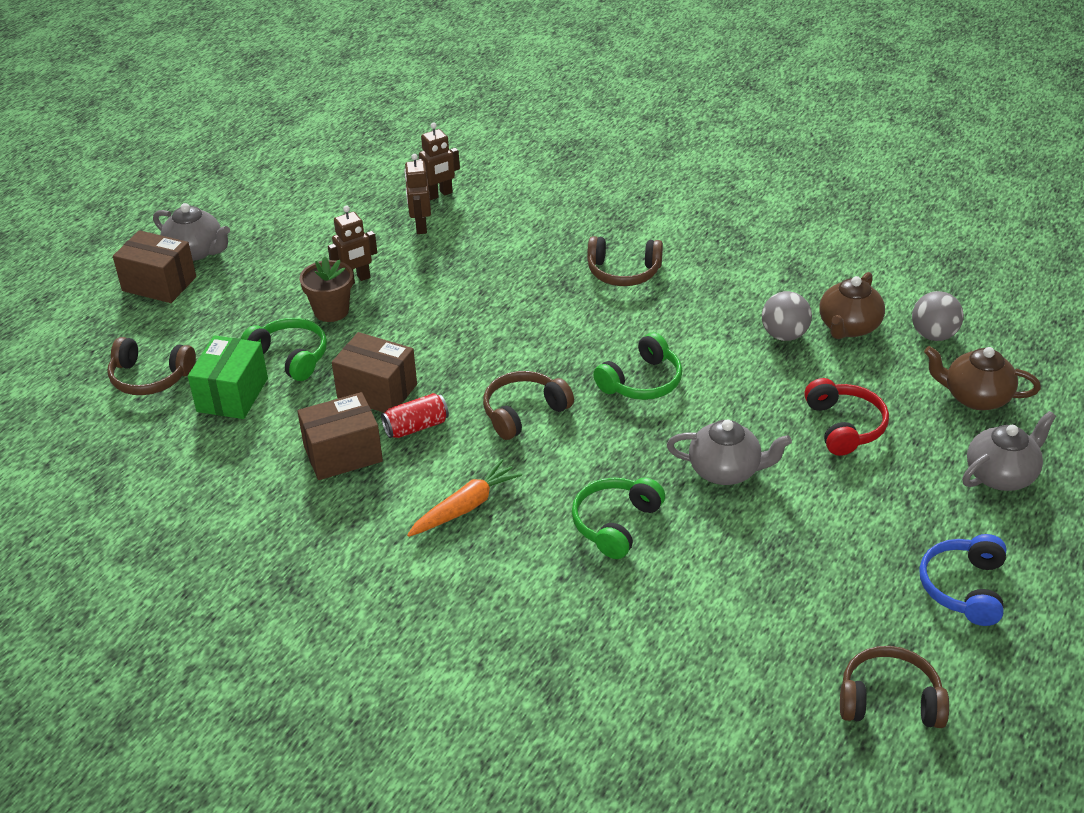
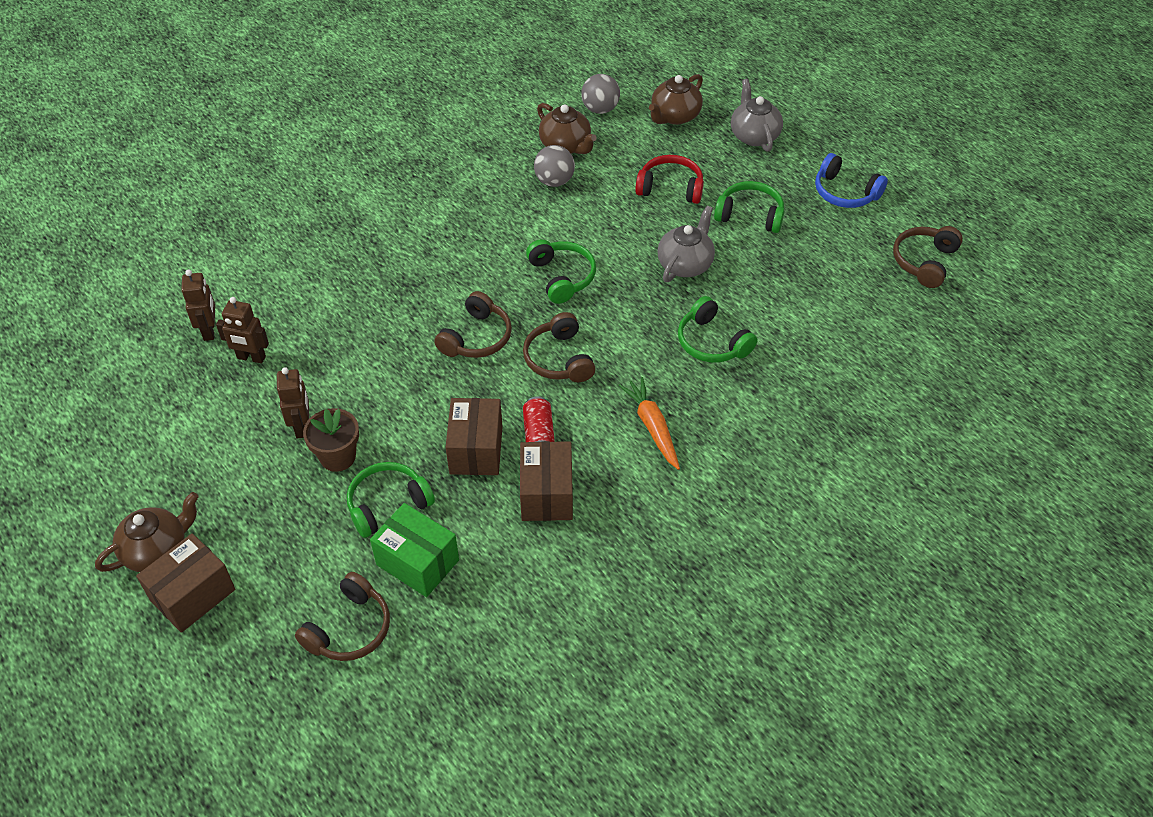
camera: 70 degrees left, 10 degrees up
(196, 251) = (157, 550): grey teapot -> brown teapot
(377, 391) = (476, 450): brown box -> brown box turned 45 degrees counterclockwise
(623, 272) = (417, 243): brown headphones -> brown headphones (477, 338)
(850, 506) = (750, 215): none -> green headphones

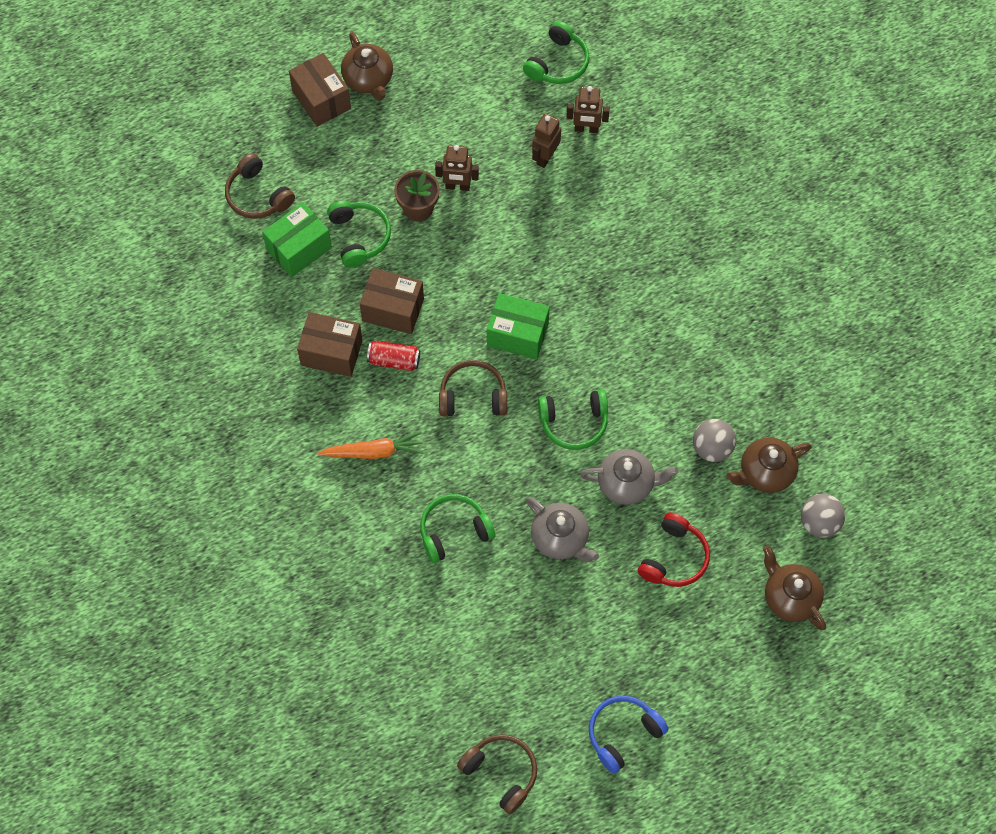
camera: 105 degrees right, 15 degrees up
(477, 338) = (517, 334): brown headphones -> green box
(750, 215) = (614, 623): green headphones -> green headphones (558, 63)
(754, 136) = (738, 671): grey teapot -> grey teapot (626, 483)

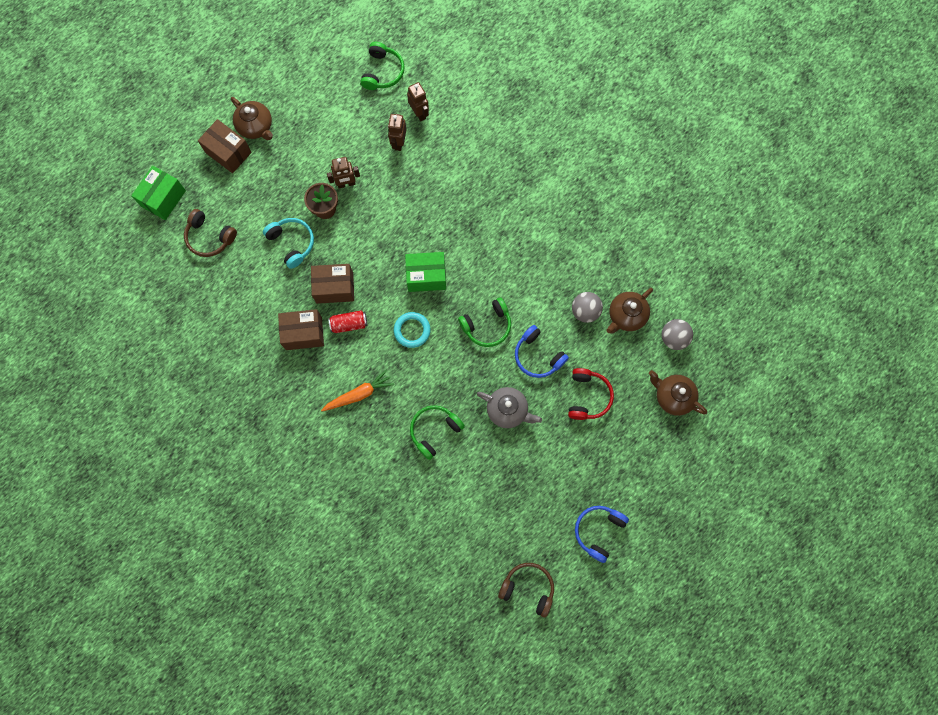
camera: 20 degrees left, 10 degrees up
(299, 249) = (253, 266): green box -> green box (163, 198)
(359, 236) = (292, 243): green headphones -> turquoise headphones
(473, 396) = (412, 330): brown headphones -> turquoise ring
(586, 129) = (419, 113): brown robot -> brown robot turned 105 degrees counterclockwise
(626, 483) = (537, 356): grey teapot -> blue headphones

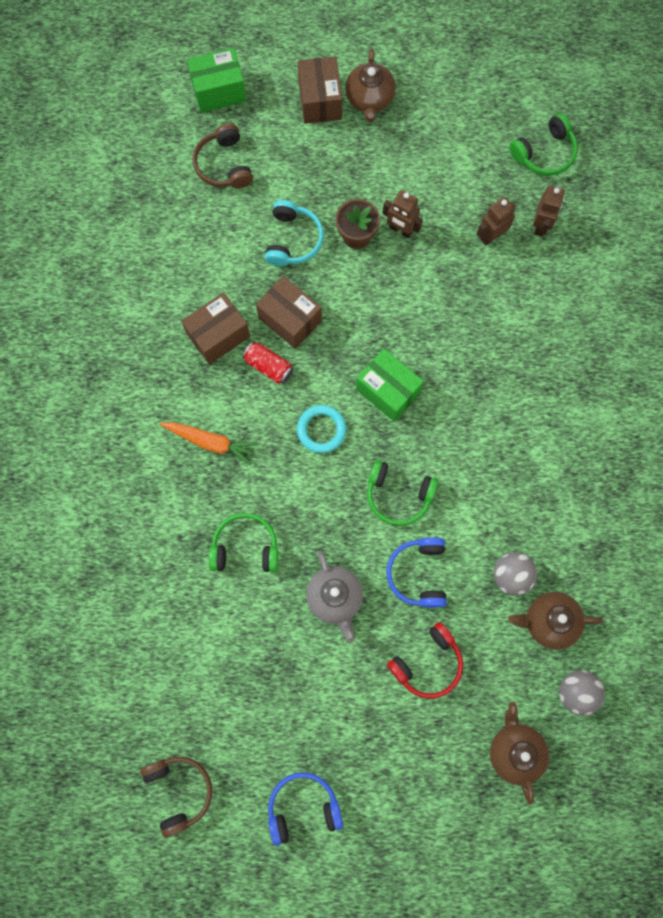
camera: 45 degrees right, 0 degrees up
(304, 333) = (218, 335): brown box -> brown box turned 75 degrees counterclockwise

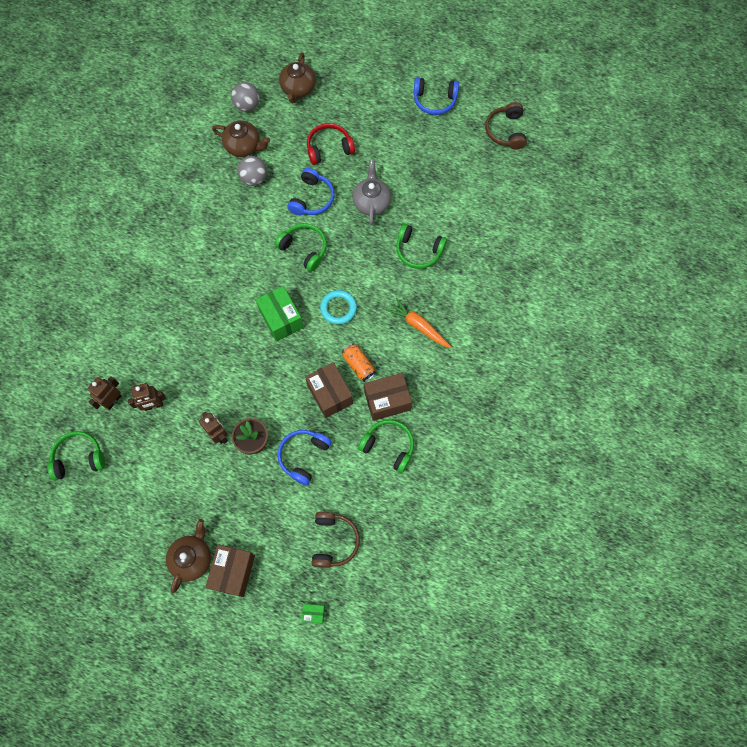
camera: 160 degrees left, 5 degrees down
(198, 284) = (389, 446): none -> green headphones
(219, 91) = (313, 613): green box -> green box, size x0.48
(268, 366) = (358, 365): red can -> orange can
(293, 240) = (303, 456): turquoise headphones -> blue headphones

